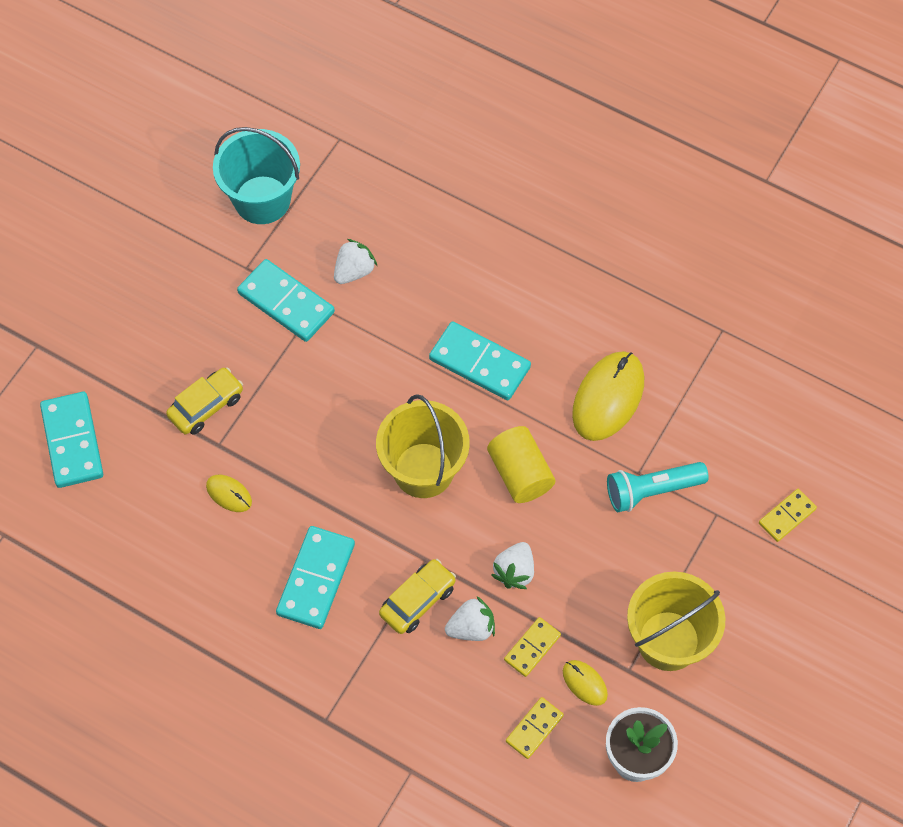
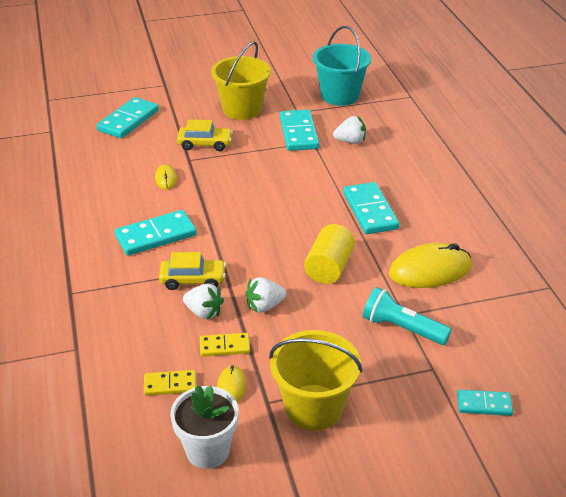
camera: 45 degrees right, 25 degrees down
(423, 470) = (276, 232): yellow bucket -> yellow bucket (242, 109)
(787, 516) = (484, 404): yellow domino -> turquoise domino

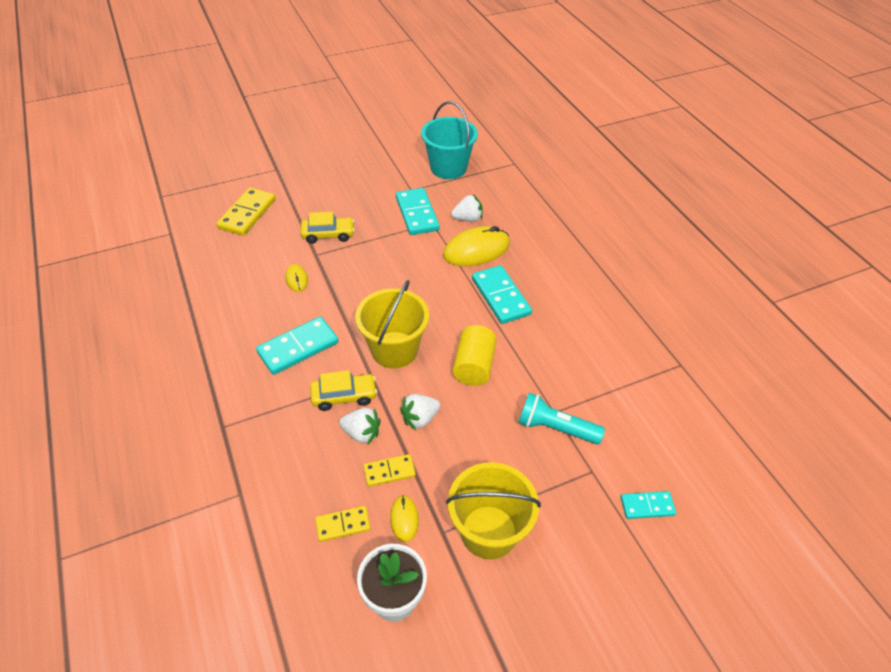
camera: 10 degrees left, 10 degrees up
(128, 120) = (247, 214): turquoise domino -> yellow domino
(242, 109) = (357, 191): yellow bucket -> yellow bucket (394, 350)
(430, 270) = (568, 358): yellow mouse -> yellow mouse (476, 250)

